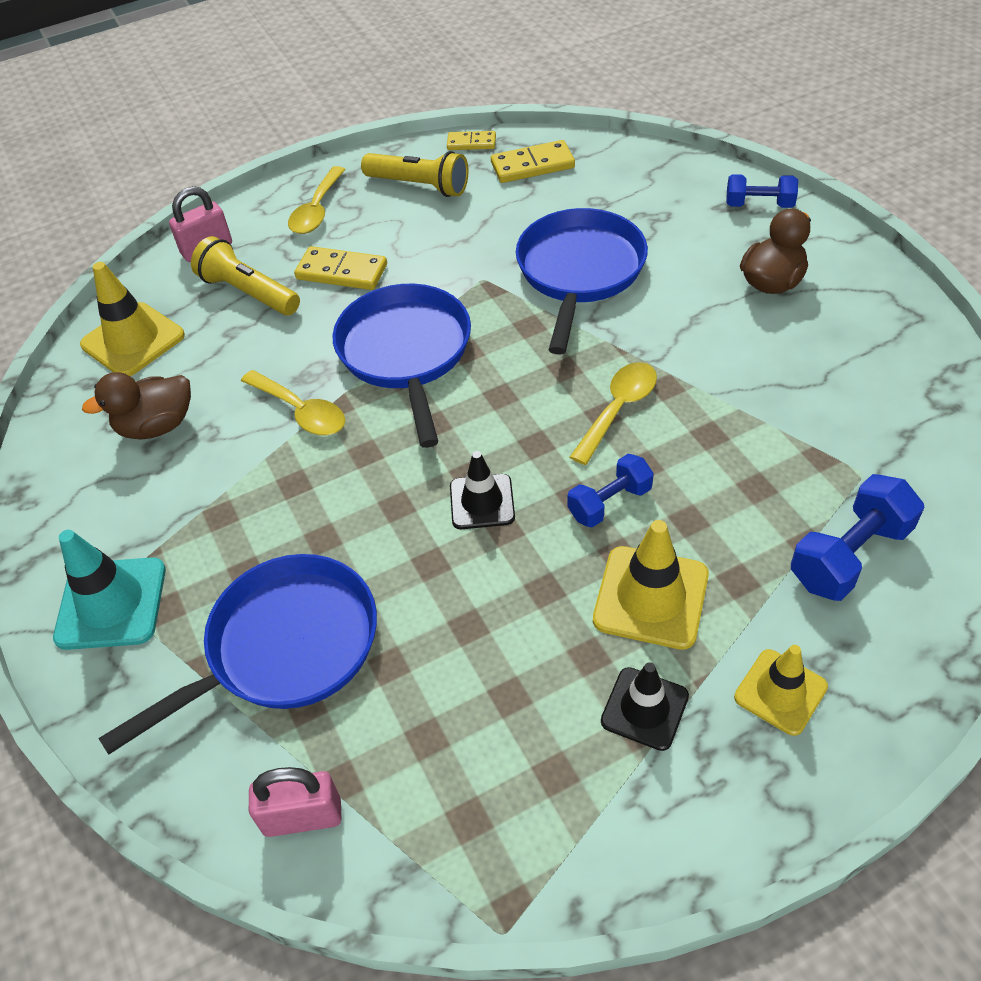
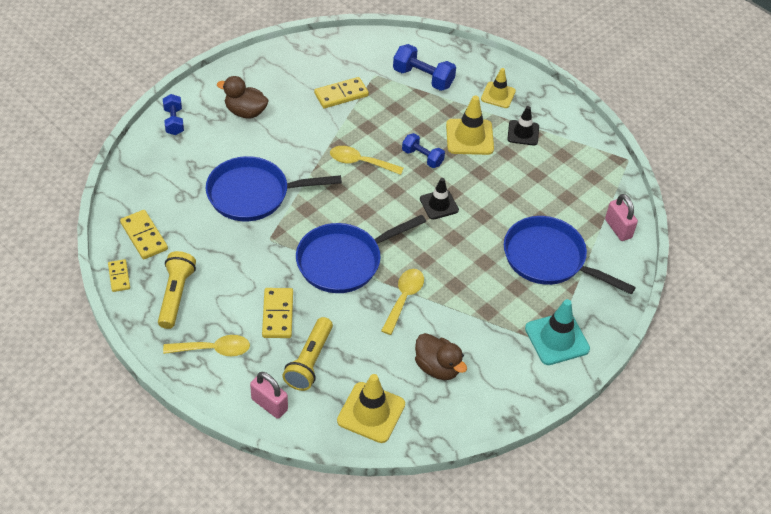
camera: 115 degrees left, 0 degrees up
(806, 411) = (341, 94): none -> yellow domino

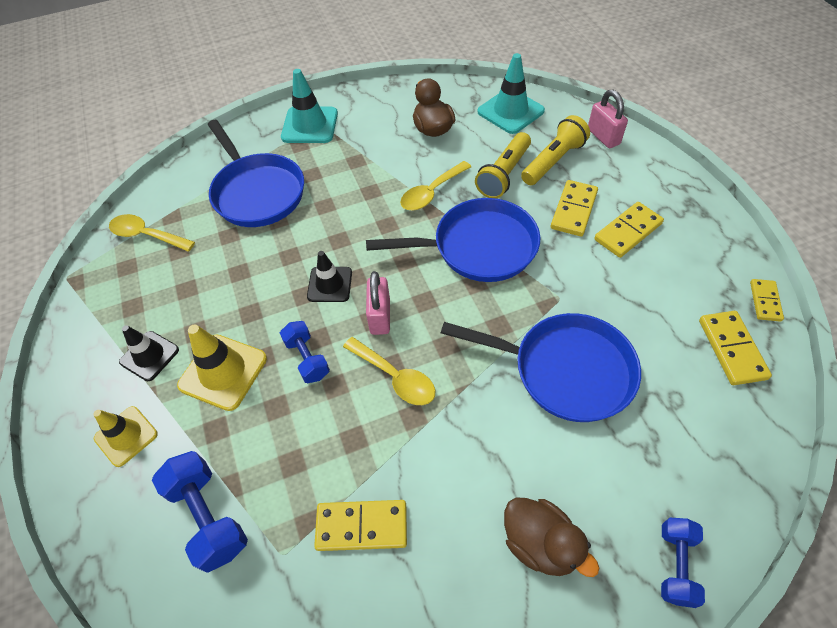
camera: 150 degrees left, 5 degrees up
(176, 295) = (690, 260): yellow flashlight -> yellow flashlight (504, 174)
(213, 349) = (652, 194): yellow spoon -> yellow spoon (147, 235)
(229, 307) = (627, 231): none -> yellow domino
(371, 412) = (510, 111): yellow traffic cone -> turquoise traffic cone
(618, 228) = (160, 203): pink padlock -> pink padlock (380, 316)

